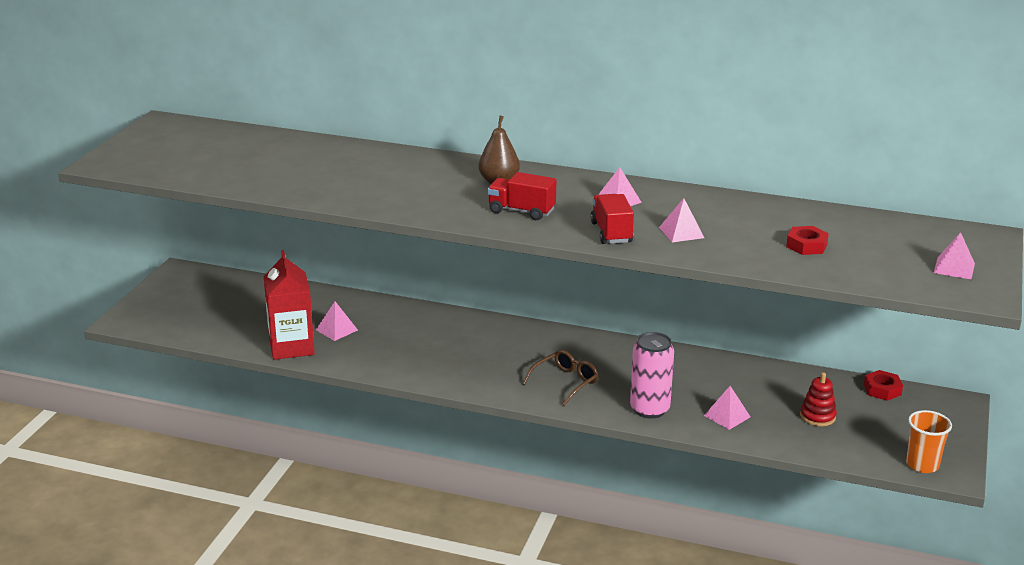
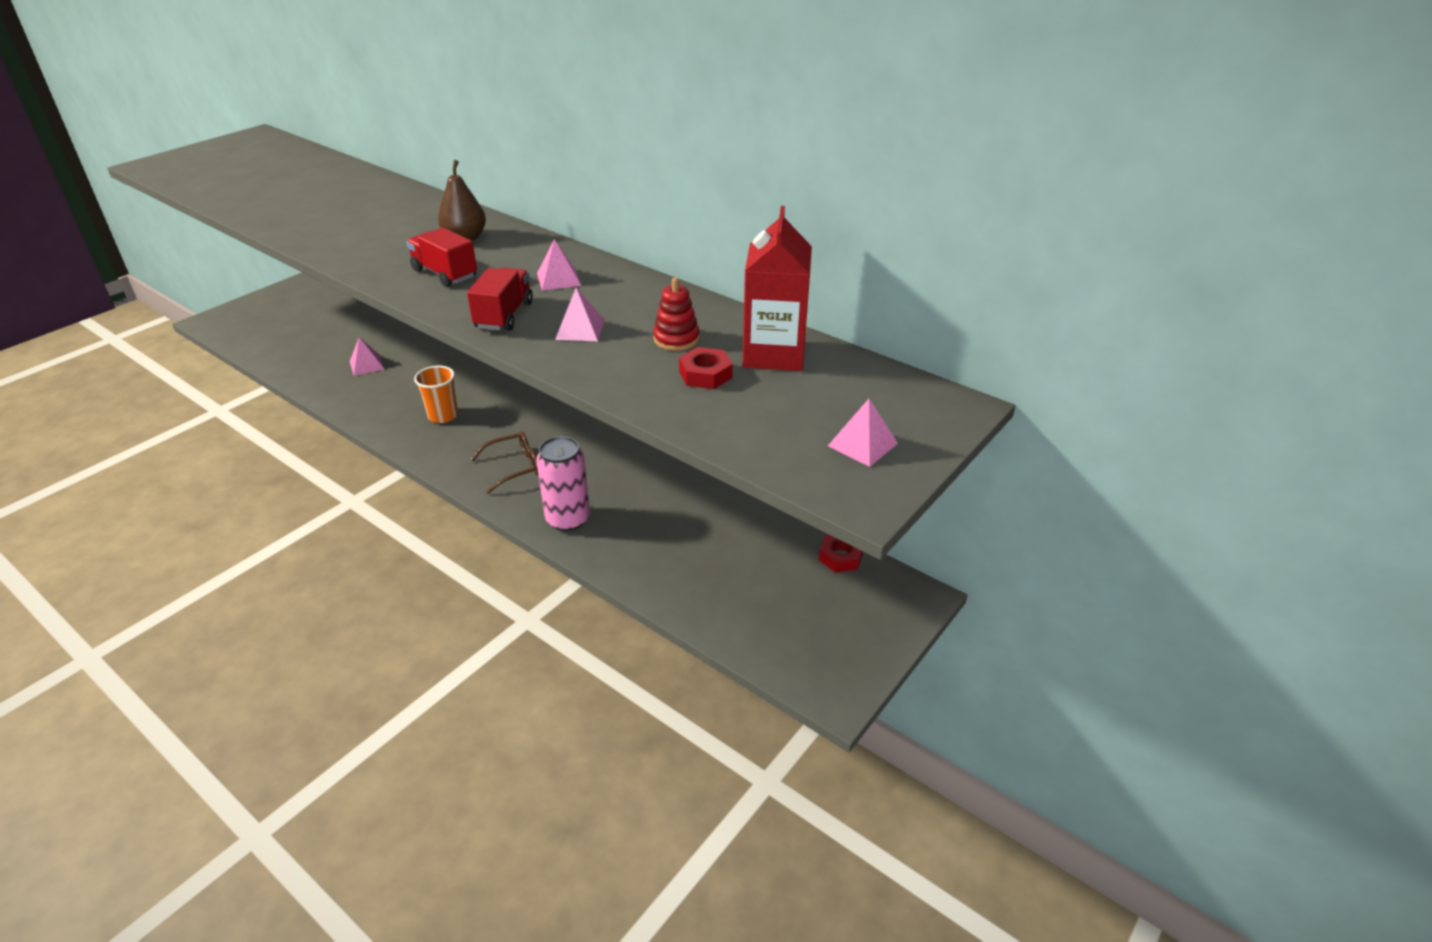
camera: 20 degrees right, 10 degrees up
(291, 347) = (312, 374): red carton -> red carton (774, 354)
(727, 416) = (640, 547): pink pyramid -> none
(817, 416) = (738, 573): red stacking toy -> red stacking toy (676, 339)
(922, 465) = (809, 672): orange cup -> orange cup (443, 416)

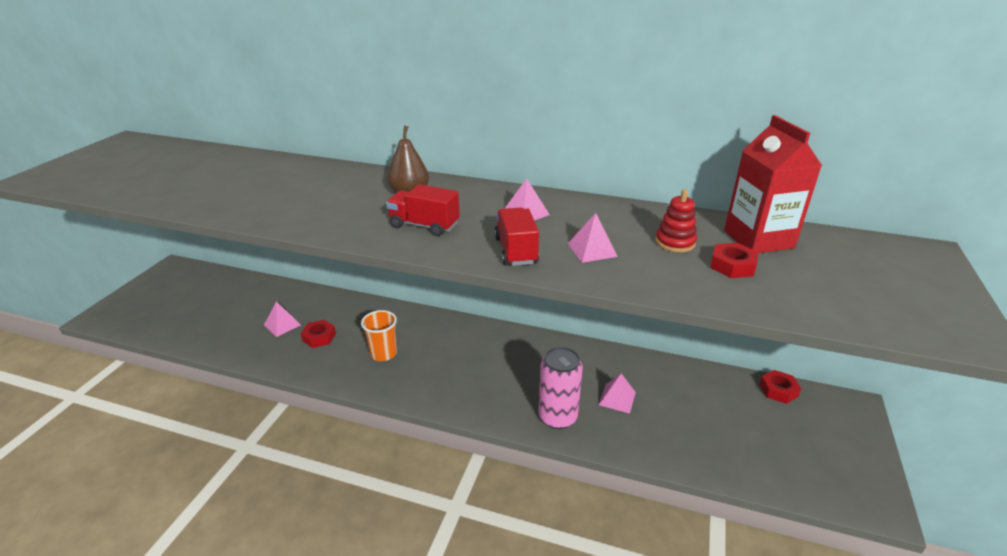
camera: 20 degrees left, 5 degrees down
(393, 385) = (319, 337): none -> red nut
(514, 467) = (478, 383): brown glasses -> none
(863, 444) = (912, 295): pink pyramid -> pink pyramid (617, 398)

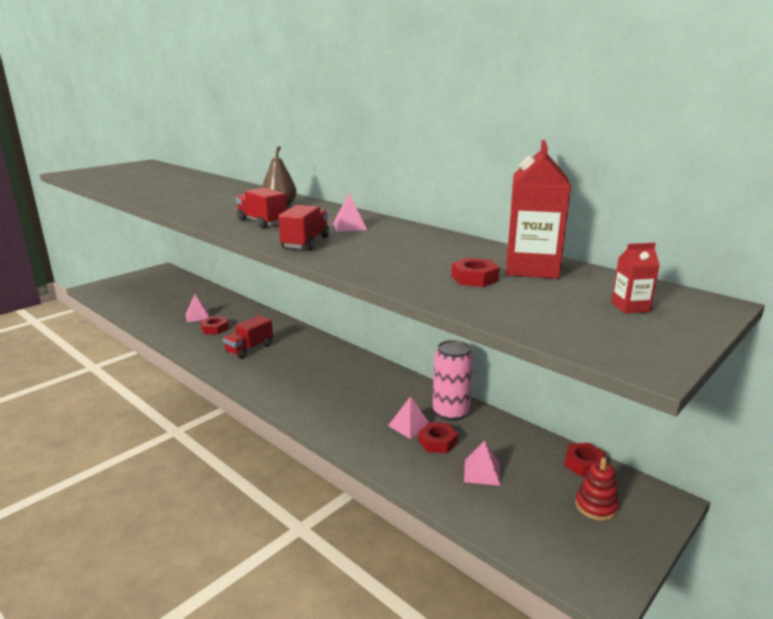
camera: 25 degrees right, 10 degrees down
(383, 353) = (249, 349): orange cup -> red truck
(557, 417) = (343, 424): pink can -> pink can (450, 412)
(592, 250) = (366, 251): pink pyramid -> pink pyramid (482, 472)
(654, 408) = (437, 442): none -> red nut
(675, 242) = (446, 258): red stacking toy -> red stacking toy (596, 506)
(885, 272) = (630, 307): none -> red carton

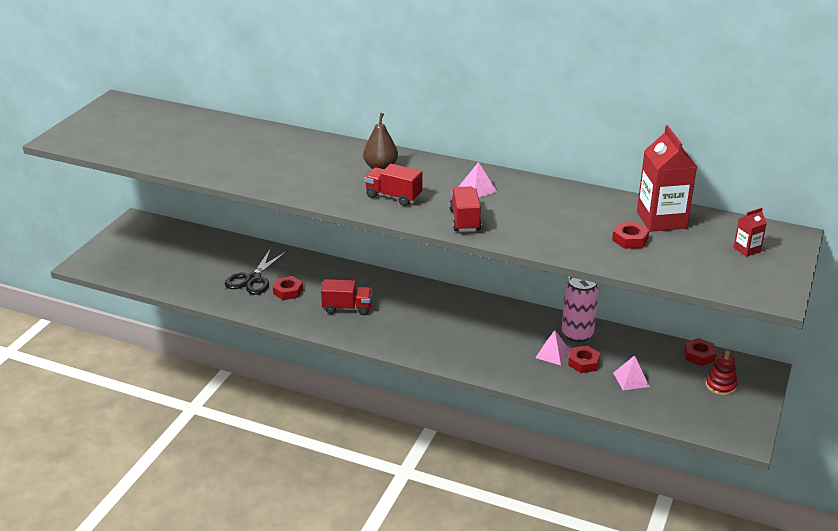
camera: 20 degrees left, 10 degrees up
(197, 316) = (252, 279): pink pyramid -> black scissors
(249, 349) = (347, 308): red truck -> red truck turned 105 degrees counterclockwise

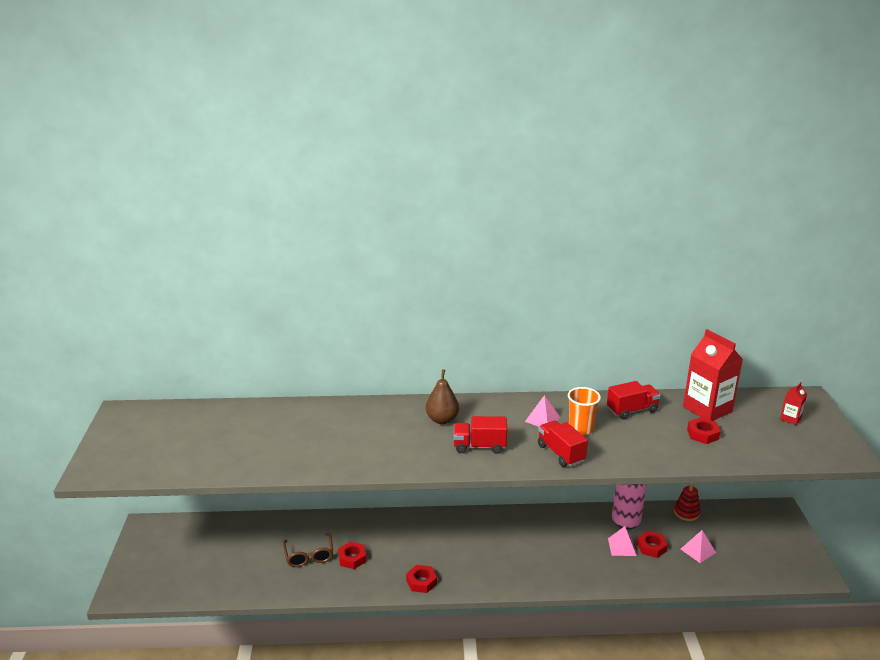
camera: 25 degrees left, 5 degrees down
(252, 279) = (309, 556): black scissors -> brown glasses
(347, 308) = (419, 558): red truck -> red truck (632, 410)
(507, 205) = (581, 429): none -> orange cup
(699, 355) = (727, 511): red nut -> red nut (421, 582)
(720, 386) = (763, 533): red stacking toy -> red stacking toy (686, 513)

